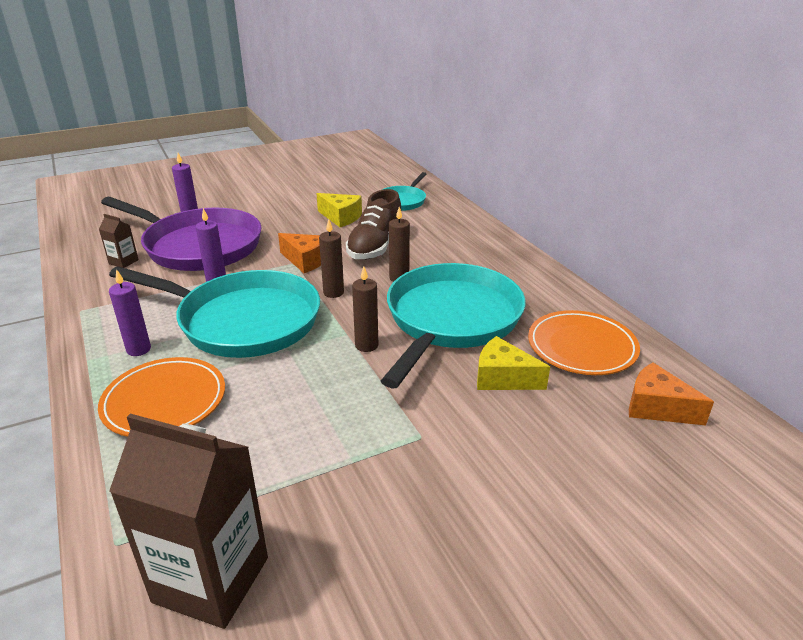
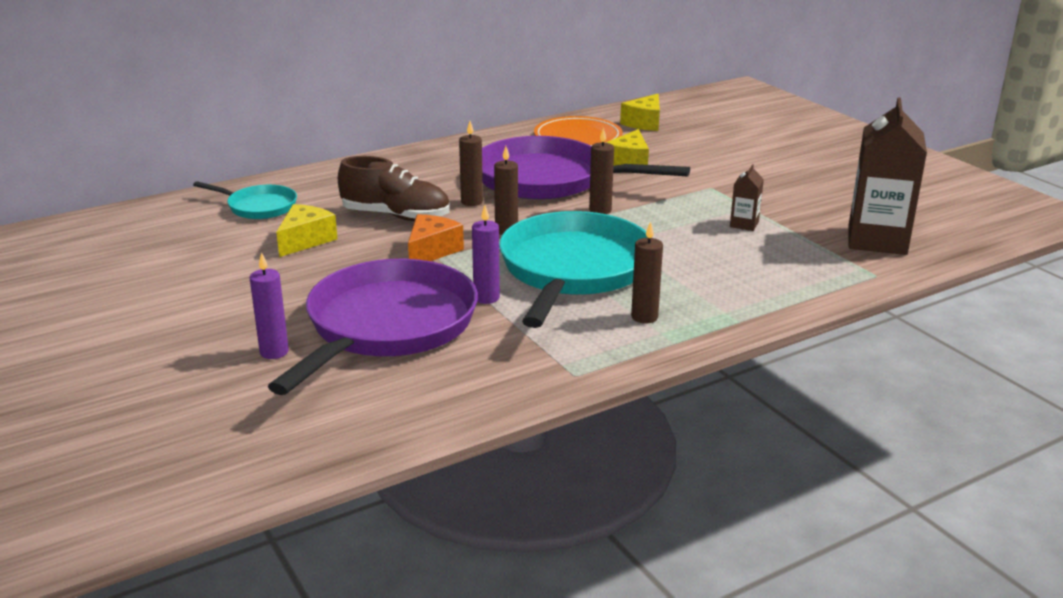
camera: 95 degrees left, 5 degrees down
(123, 262) = (437, 375): brown carton -> brown carton (744, 224)
(138, 349) = (644, 317): purple candle -> brown candle
(164, 401) = (719, 287): orange plate -> none
(451, 320) = (548, 179): turquoise pan -> purple pan
(657, 407) = (644, 123): orange cheese -> yellow cheese

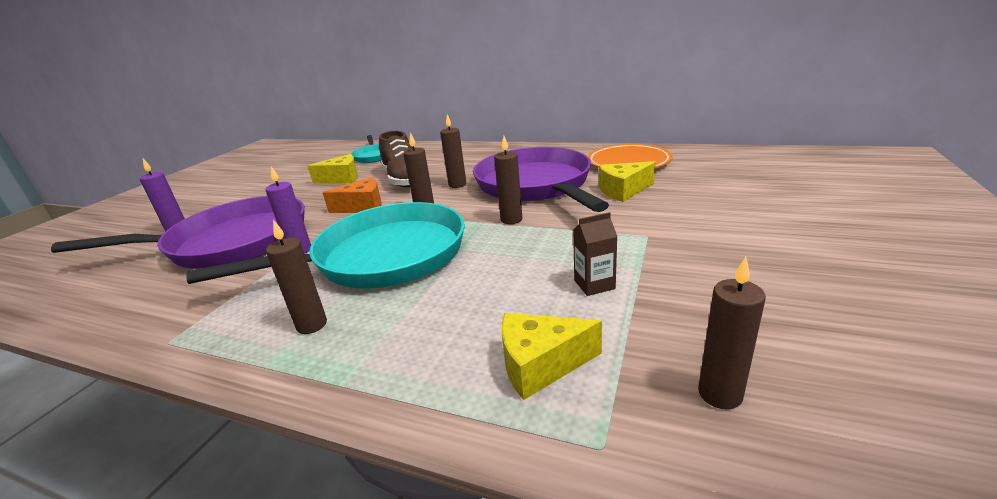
camera: 55 degrees right, 0 degrees up
(644, 123) = (712, 164): yellow cheese -> yellow cheese (540, 365)
(877, 240) = (720, 394): brown carton -> brown candle

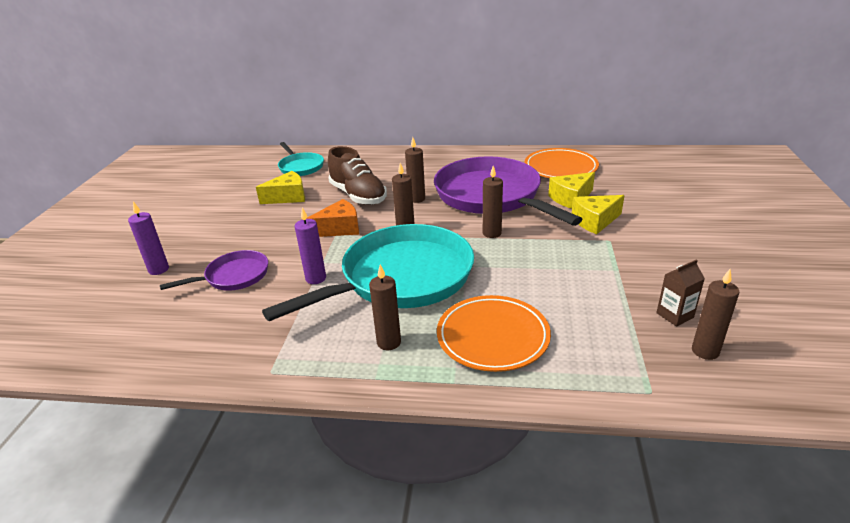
camera: 15 degrees left, 5 degrees up
(231, 242) = (234, 276): purple pan -> purple pan, size x0.49
(432, 333) = (493, 336): none -> orange plate
(540, 365) = (586, 348): yellow cheese -> yellow cheese (595, 221)
(594, 284) = (591, 285): brown carton -> brown carton (674, 315)

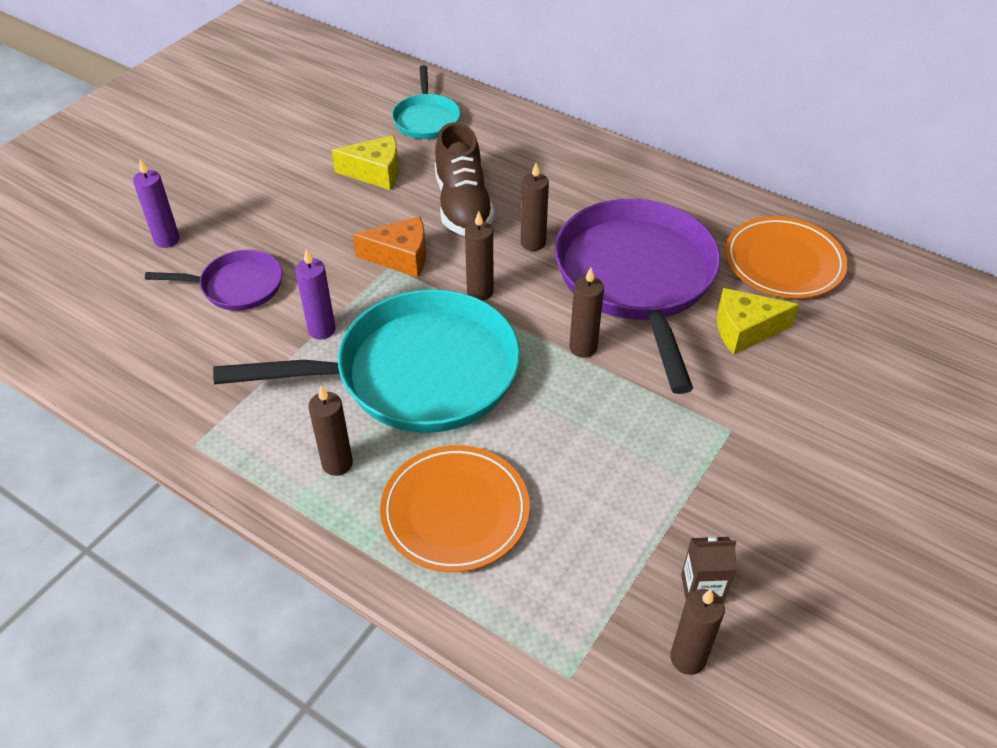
camera: 25 degrees right, 15 degrees up
(595, 221) = (741, 387): yellow cheese -> none

